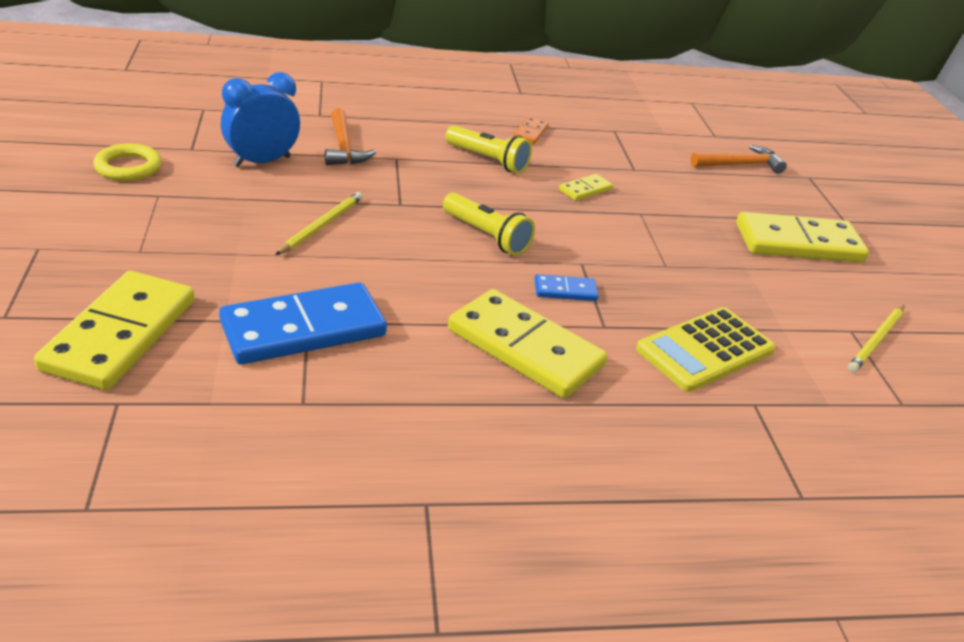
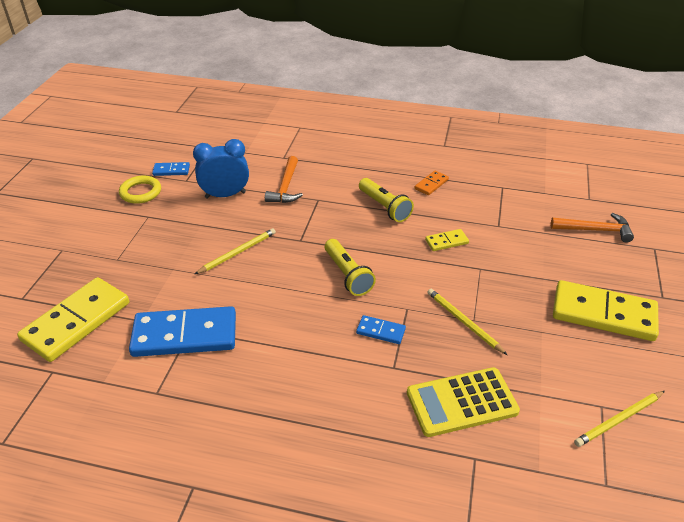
camera: 25 degrees right, 5 degrees up
(161, 138) = (171, 170): none -> blue domino
(524, 348) = (324, 376): yellow domino -> none
(656, 269) = (463, 322): none -> yellow pencil

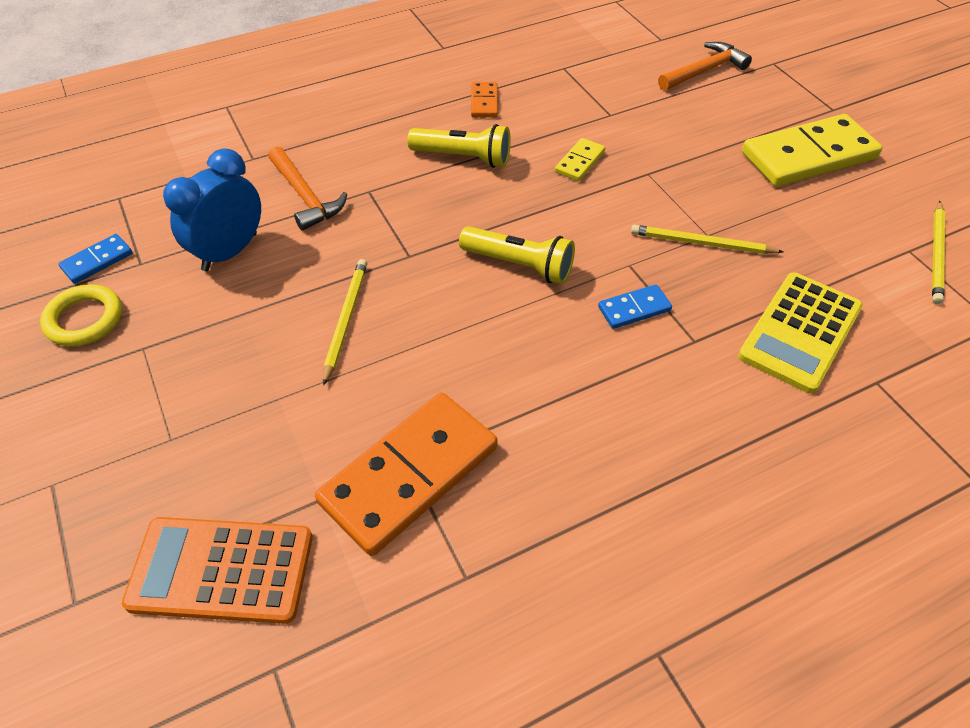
camera: 40 degrees left, 10 degrees up
(77, 322) = (221, 570): yellow domino -> orange calculator
(185, 335) = (409, 475): blue domino -> orange domino

